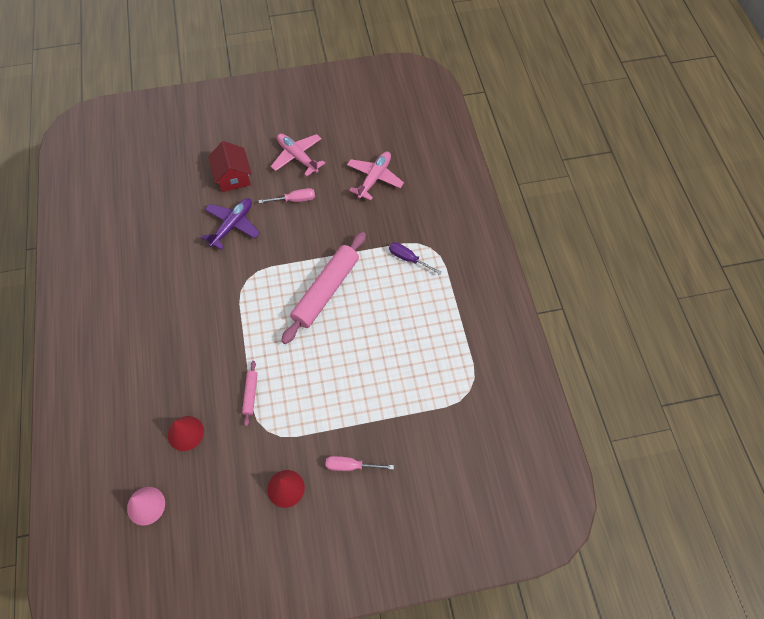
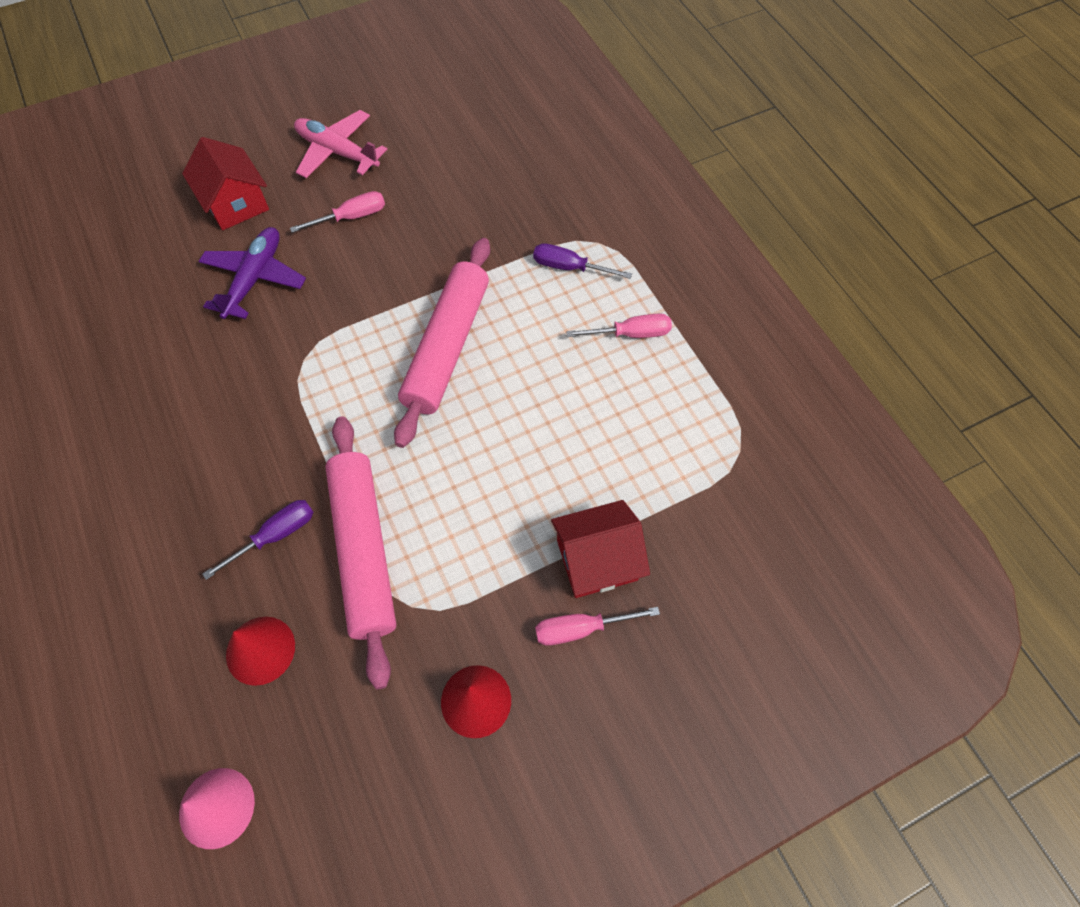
camera: 15 degrees left, 0 degrees up
(208, 374) = (275, 535): none -> purple screwdriver
(250, 394) = (364, 550): pink rolling pin -> pink rolling pin, size x2.27
(370, 431) = (596, 560): none -> red house
(374, 178) = (474, 159): pink plane -> none
(431, 307) = (631, 334): none -> pink screwdriver

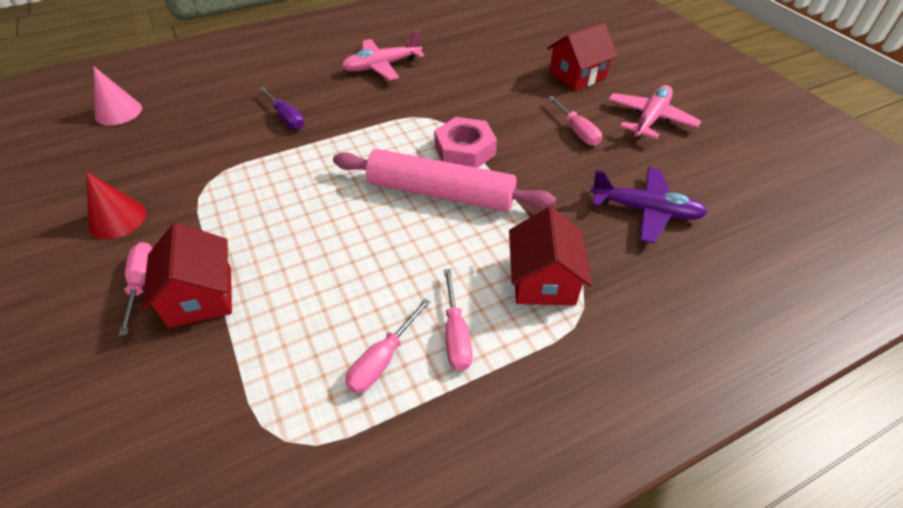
camera: 90 degrees right, 15 degrees down
(160, 424) = (382, 66): none -> pink plane
(254, 279) = (505, 90): purple plane -> purple plane (645, 211)
(260, 650) = (207, 119): red cone -> none
(364, 550) = (261, 157): pink rolling pin -> none
(374, 324) = (465, 150): none -> pink nut
(569, 267) = (543, 280): purple screwdriver -> red house
(660, 387) = (382, 360): none -> pink screwdriver

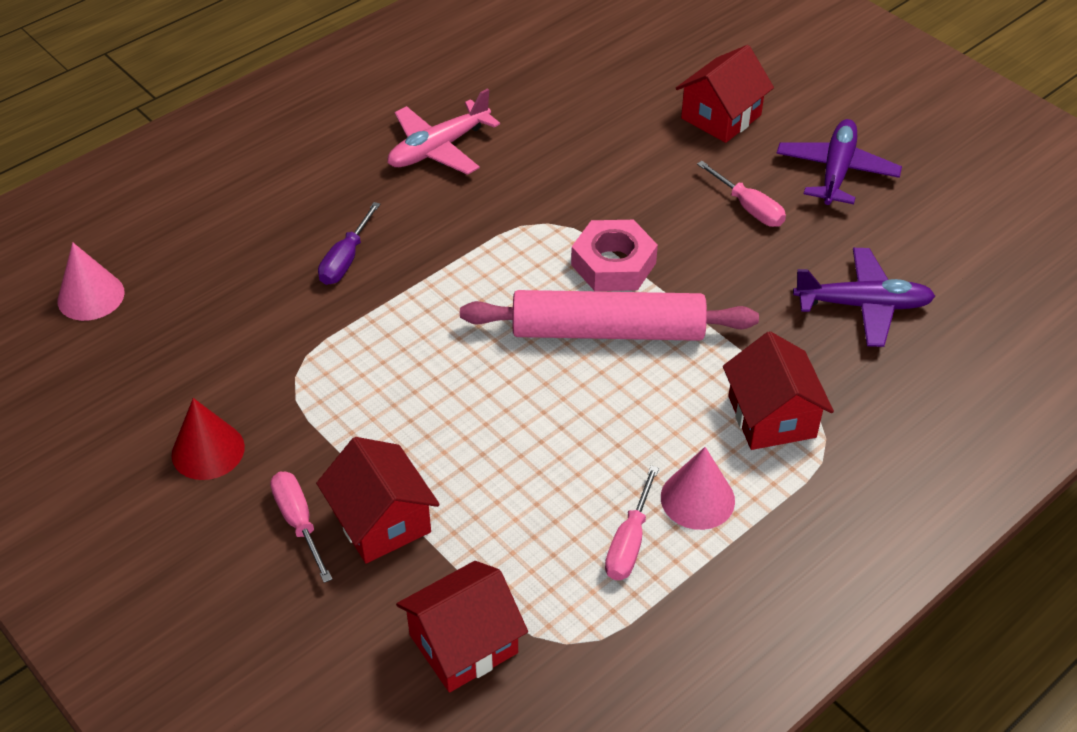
camera: 15 degrees left, 0 degrees up
(200, 418) = (463, 644): none -> red house
(286, 118) = (346, 260): purple screwdriver -> purple screwdriver turned 75 degrees clockwise
(456, 335) = (697, 498): pink screwdriver -> pink cone
(650, 119) = (836, 171): pink plane -> purple plane

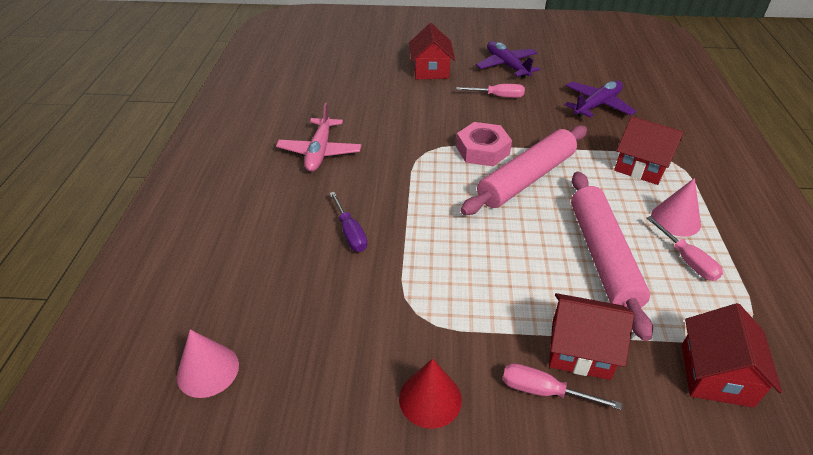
camera: 45 degrees left, 5 degrees down
(546, 467) = (602, 256): none -> pink rolling pin

